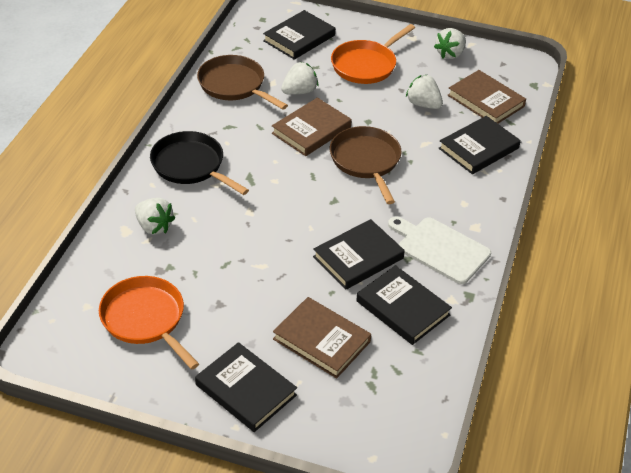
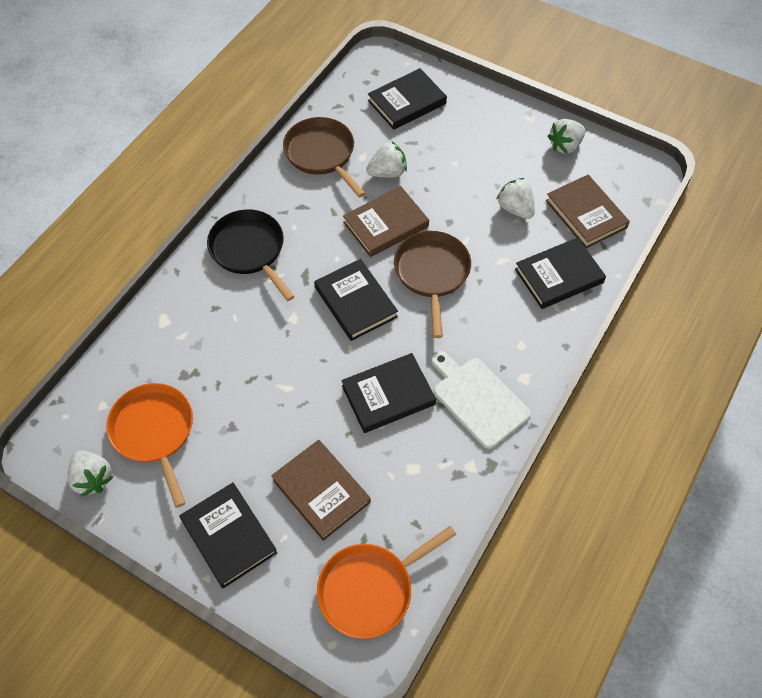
camera: 15 degrees right, 15 degrees up
(154, 226) = (193, 320): white strawberry -> white strawberry (93, 478)
(366, 65) = (468, 147): orange pan -> orange pan (370, 589)
(402, 308) = (416, 467): black book -> black book (355, 302)

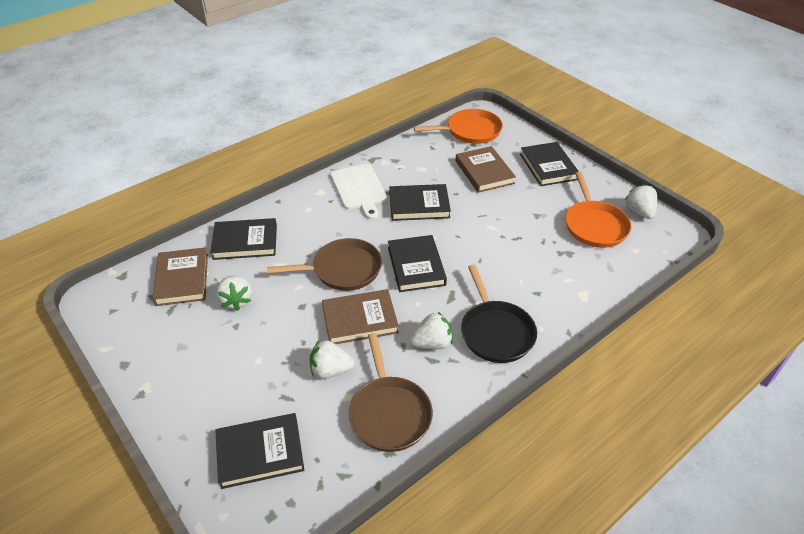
camera: 160 degrees left, 15 degrees down
(432, 273) = (343, 270): brown pan -> brown pan turned 120 degrees counterclockwise
(565, 145) = (140, 345): white strawberry -> white strawberry (432, 343)

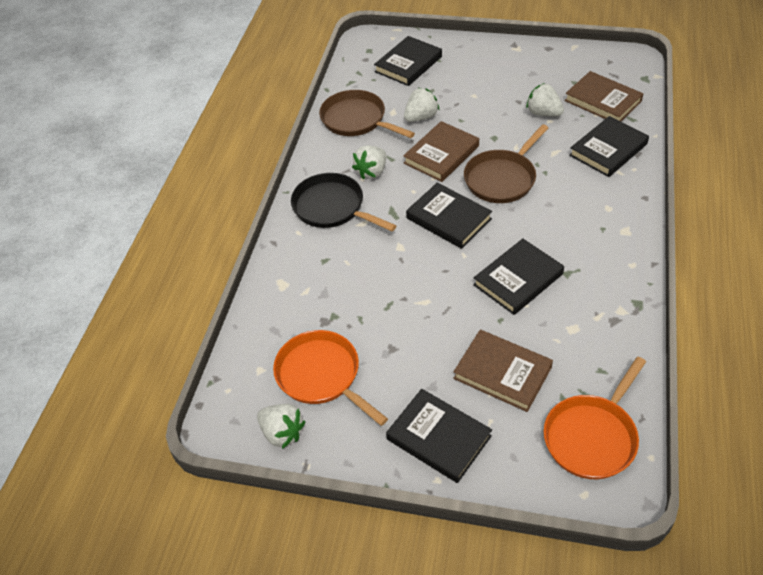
camera: 145 degrees right, 5 degrees up
(359, 189) = (597, 258): white cutting board -> none

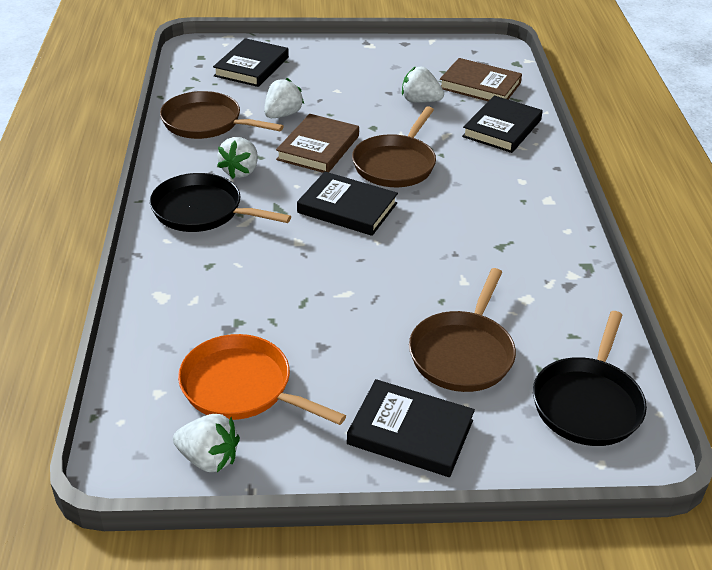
camera: 20 degrees left, 10 degrees down
(502, 372) = (463, 353): brown book -> brown pan
(518, 279) = (448, 258): black book -> none
(592, 436) = (587, 403): orange pan -> black pan

